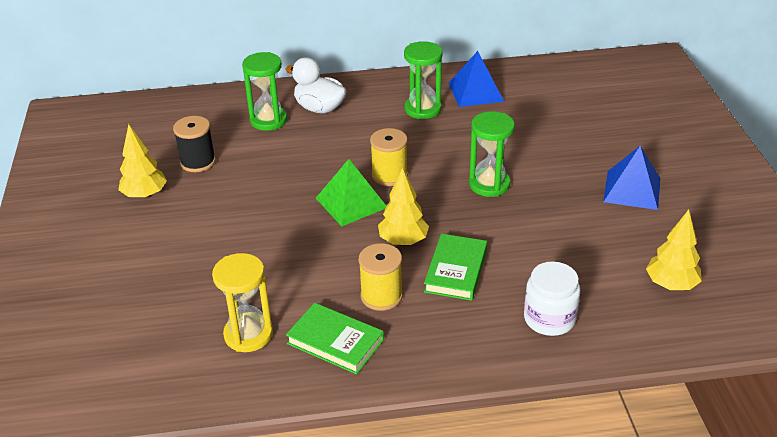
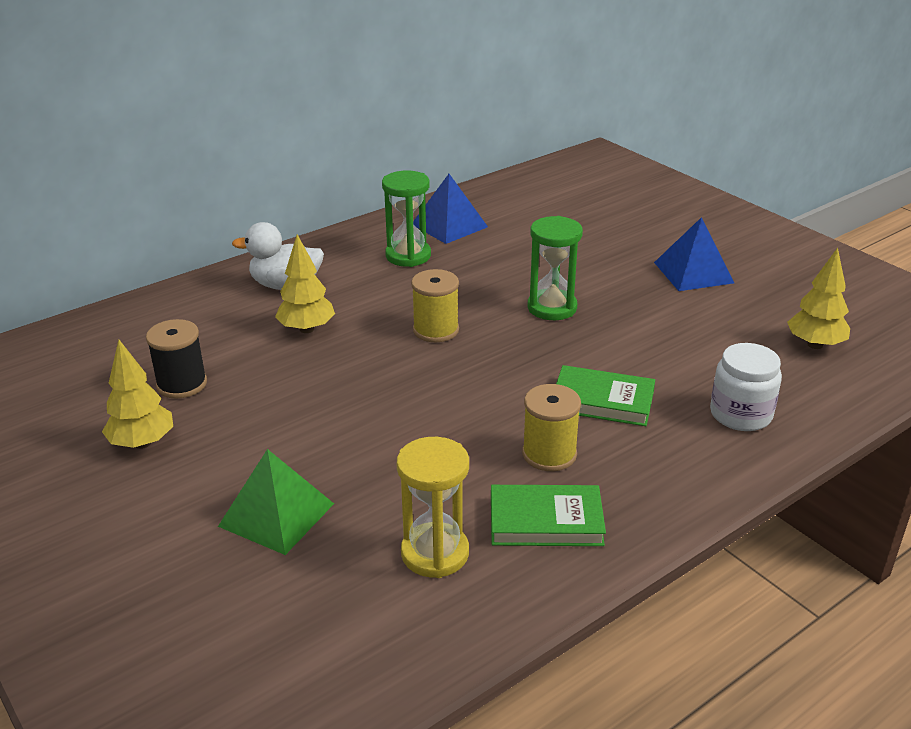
camera: 30 degrees left, 5 degrees down
(268, 120) = (233, 314): green hourglass -> none
(351, 202) = (419, 370): green pyramid -> green pyramid (276, 515)
(403, 241) = (517, 391): yellow tree -> yellow tree (306, 329)
(456, 270) = (602, 401): green book -> green book turned 60 degrees counterclockwise

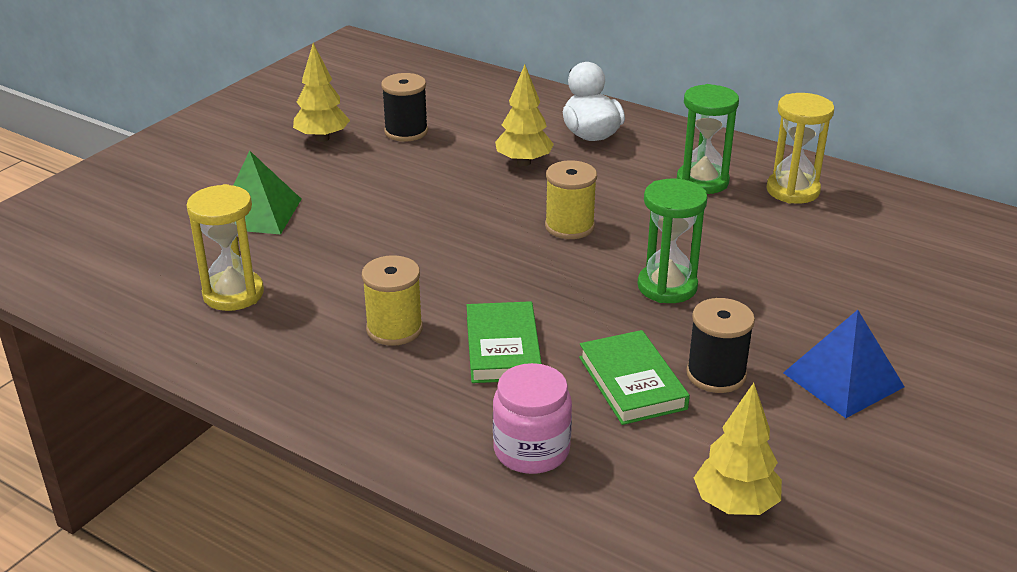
camera: 70 degrees right, 0 degrees up
(449, 225) = (792, 190): blue pyramid -> yellow hourglass
(546, 521) = (293, 343): green book -> green book (632, 382)
(672, 316) = (716, 374): none -> black spool
(740, 414) = (531, 450): white jar -> pink jar

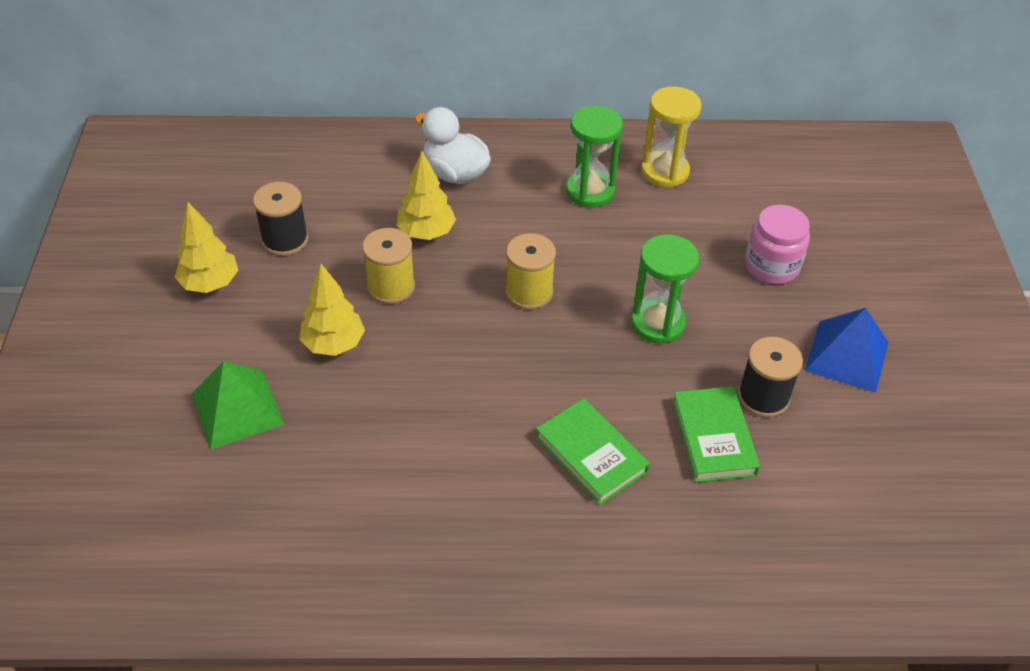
camera: 35 degrees left, 15 degrees up
(233, 294) = (308, 518): yellow hourglass -> none
(394, 329) = (487, 481): yellow spool -> yellow spool (391, 287)
(531, 450) = (700, 547): pink jar -> pink jar (771, 266)
(632, 382) = (714, 438): green book -> green book turned 45 degrees clockwise
(735, 505) = (872, 515): yellow tree -> yellow tree (334, 344)

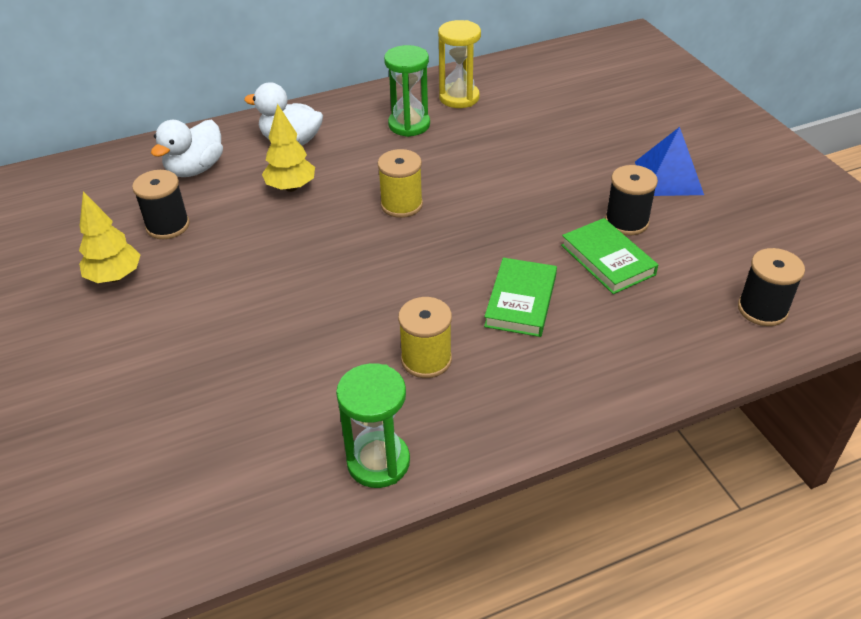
camera: 20 degrees left, 5 degrees down
(237, 409) = (193, 364): green pyramid -> none
(334, 344) = (256, 289): yellow tree -> none
(342, 178) = (195, 169): none -> white duck
(391, 287) = (282, 233): yellow spool -> yellow spool (426, 359)
(591, 454) = (521, 301): green book -> green book turned 75 degrees clockwise
(657, 323) = (516, 197): green hourglass -> green hourglass (378, 462)
(771, 266) = (577, 136): pink jar -> none
(852, 562) = (762, 309): none -> black spool

